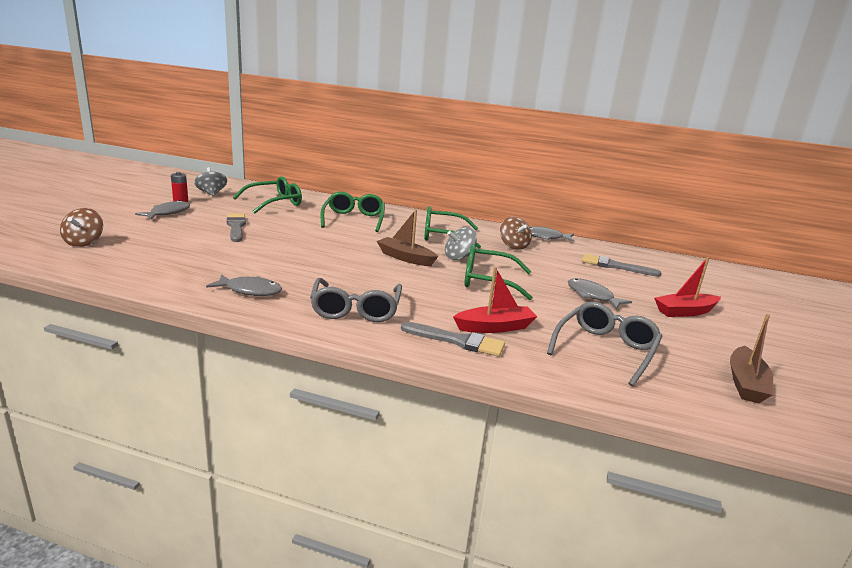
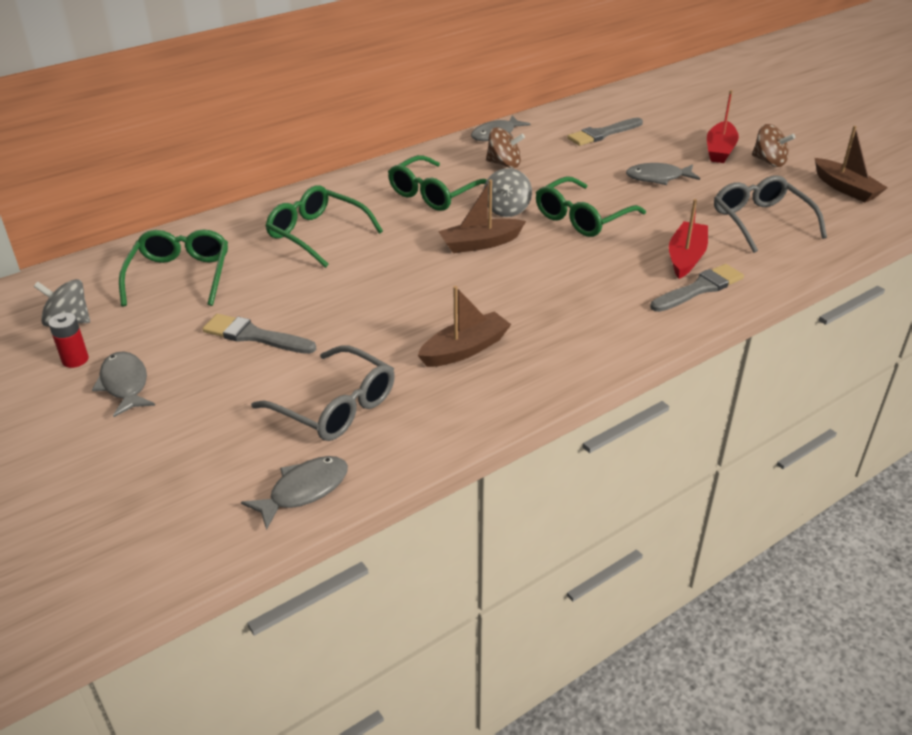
camera: 50 degrees left, 15 degrees up
(84, 242) = (189, 491): brown spinning top -> brown spinning top (769, 161)
(250, 290) = (490, 380): grey fish -> grey fish (304, 490)
(278, 277) = (465, 349): none -> brown boat
(356, 309) = (592, 323): grey glasses -> grey glasses (335, 406)

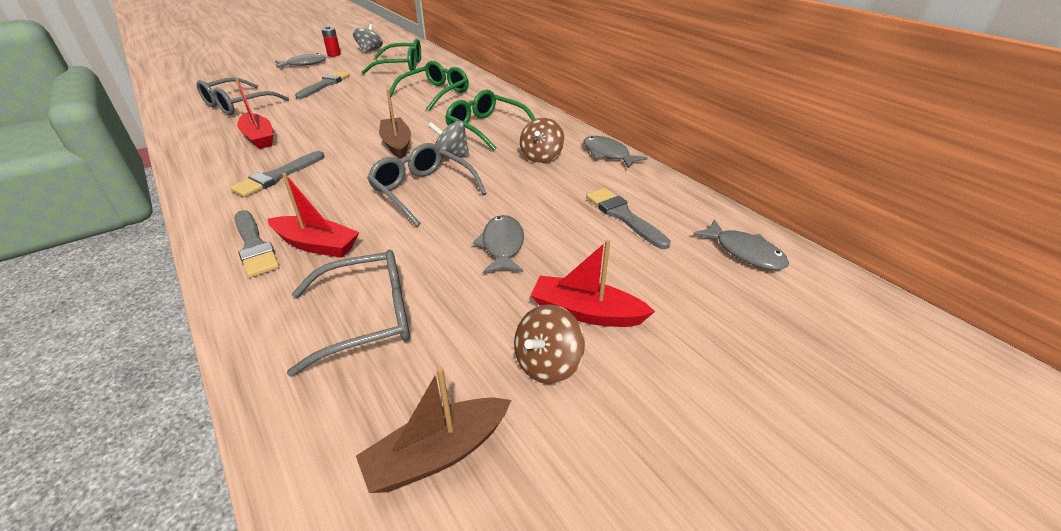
camera: 90 degrees right, 0 degrees up
(304, 490) = (177, 101): grey fish -> grey fish (745, 252)
(465, 349) = (259, 138): brown boat -> red boat
(569, 308) = (277, 176): none -> grey brush
(582, 218) = (422, 191): green glasses -> grey glasses

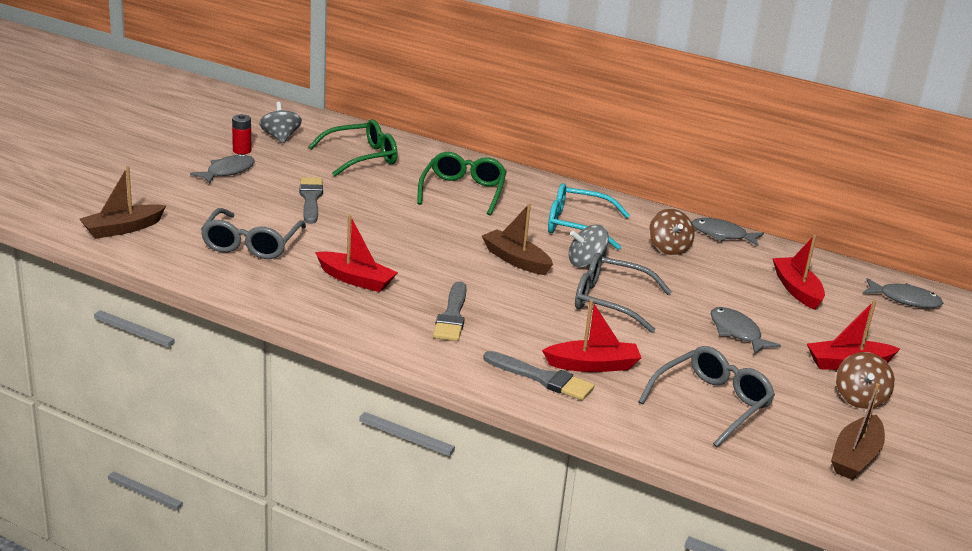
camera: 30 degrees left, 10 degrees down
(184, 86) = (122, 229): none -> brown boat
(486, 128) = (577, 226): green glasses -> turquoise glasses
(623, 216) = (796, 290): grey brush -> red boat

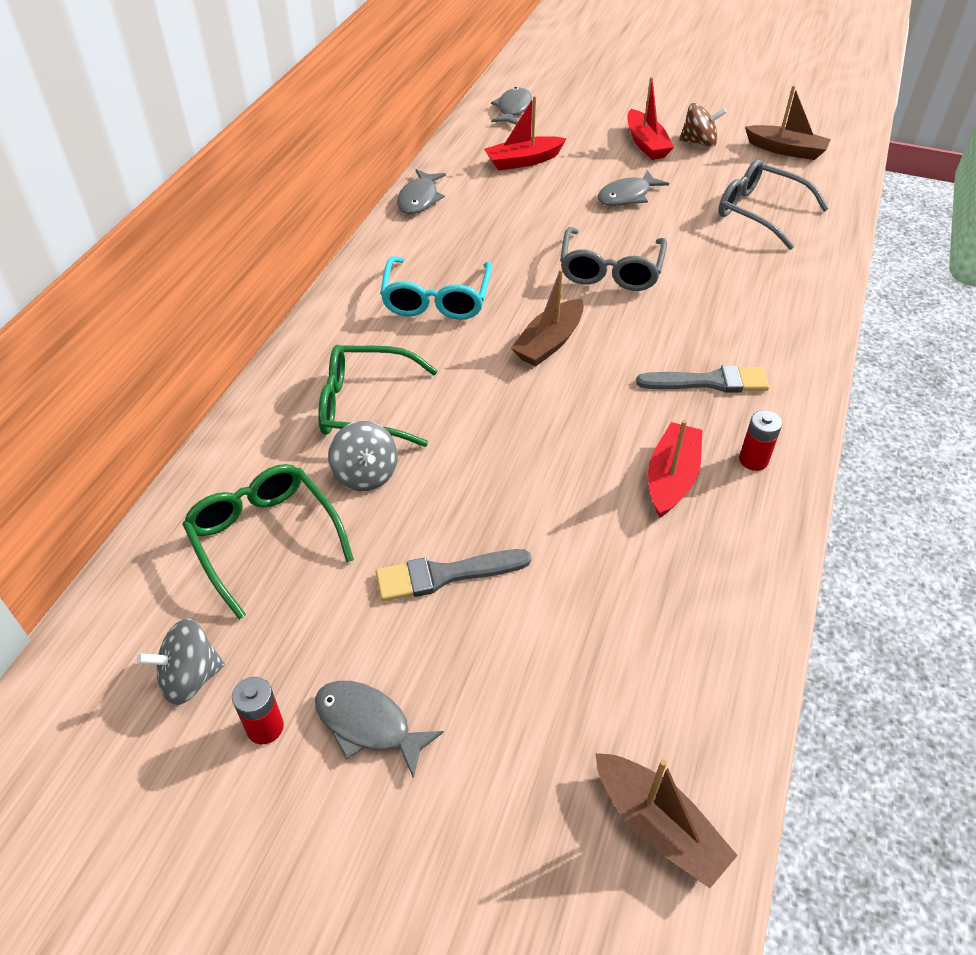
camera: 95 degrees left, 20 degrees up
(251, 244) = (627, 616): grey glasses -> none
(360, 314) = (753, 460): none -> red battery
(542, 378) = (789, 308): grey brush -> none
(586, 263) = (530, 289): grey spinning top -> grey spinning top (366, 474)
(593, 365) = (743, 278): red boat -> none
(668, 248) = (467, 233): brown spinning top -> none

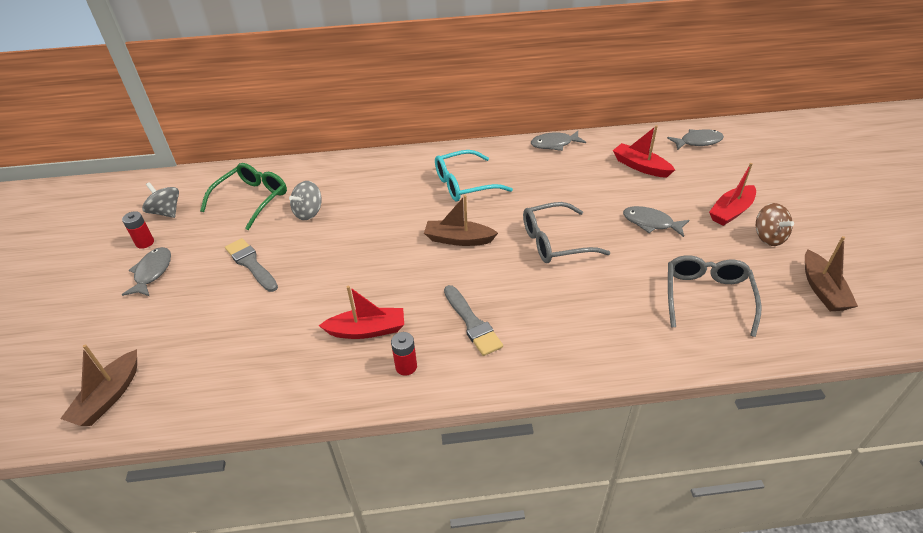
camera: 65 degrees right, 5 degrees down
(366, 406) = (358, 194): green glasses -> none

